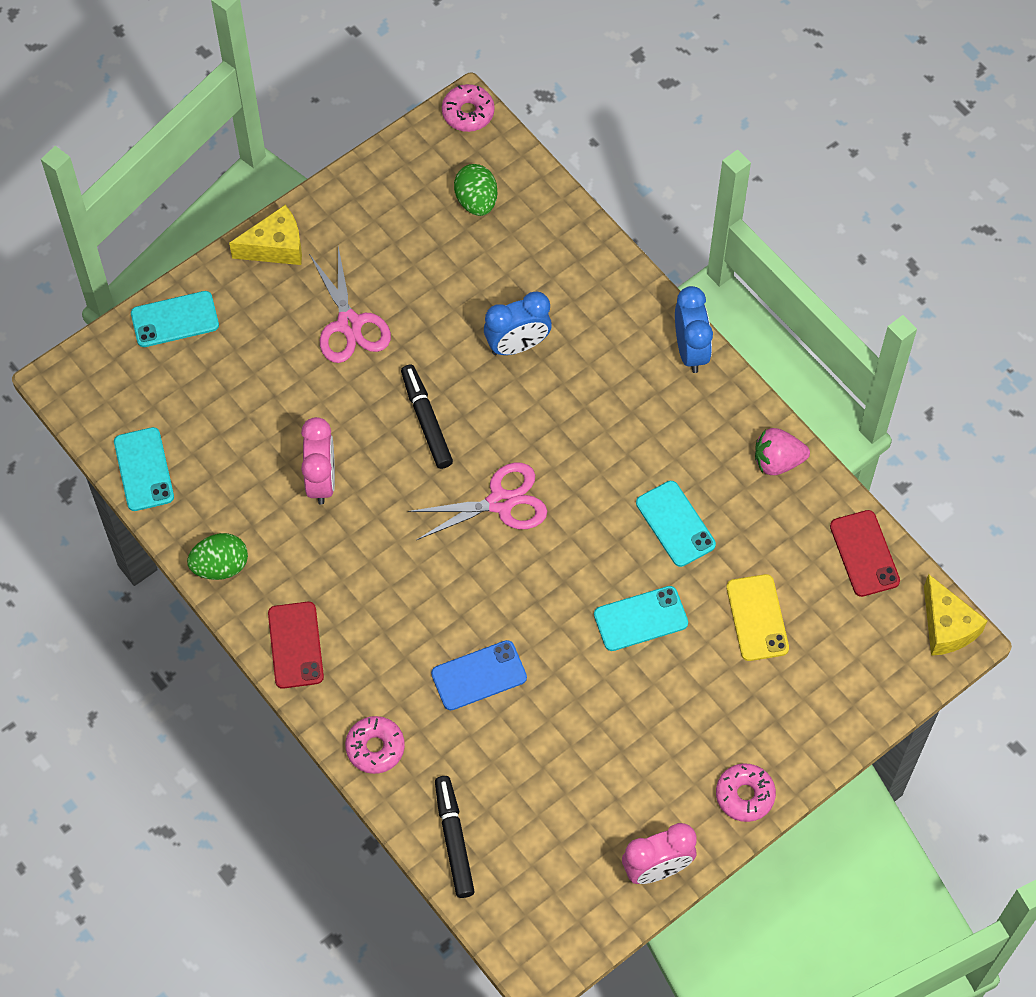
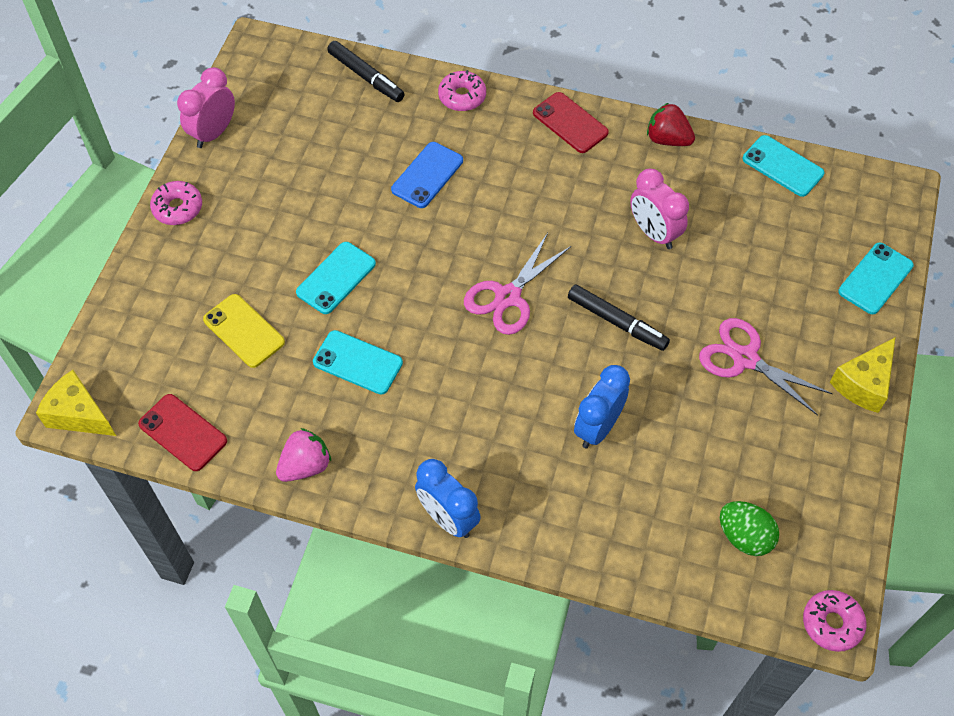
camera: 145 degrees right, 5 degrees down
(220, 566) = (667, 139): green egg -> red strawberry

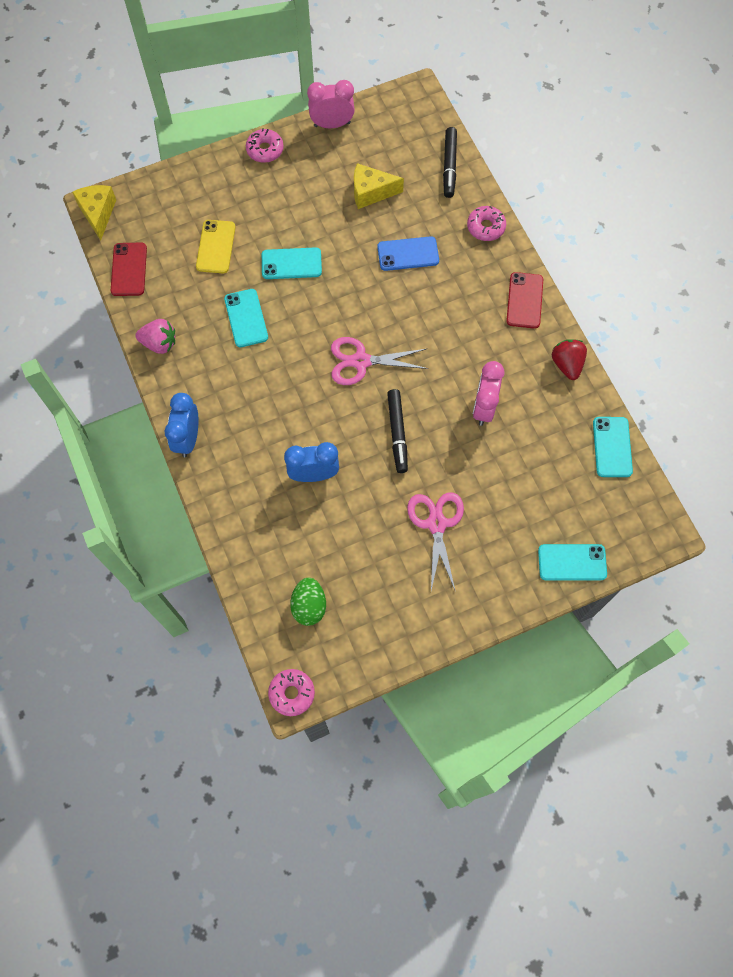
camera: 50 degrees right, 10 degrees up
(863, 384) = (480, 606): yellow cheese -> yellow cheese (371, 192)

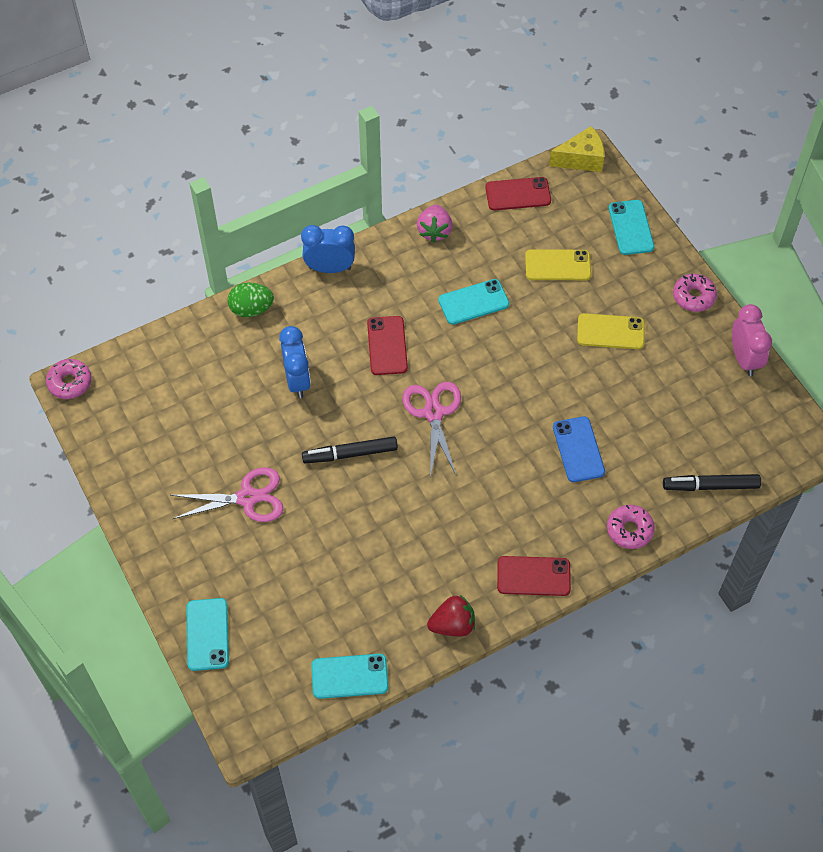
camera: 85 degrees right, 10 degrees down
(284, 394) = (387, 346): none -> red phone
(291, 264) = (547, 337): turquoise phone -> turquoise phone (631, 227)
(292, 215) = (610, 332): none -> yellow phone
(309, 606) = (156, 389): green egg -> green egg (251, 309)
(371, 192) = (656, 406): yellow cheese -> none
(484, 408) = (388, 538): pink clock -> none

